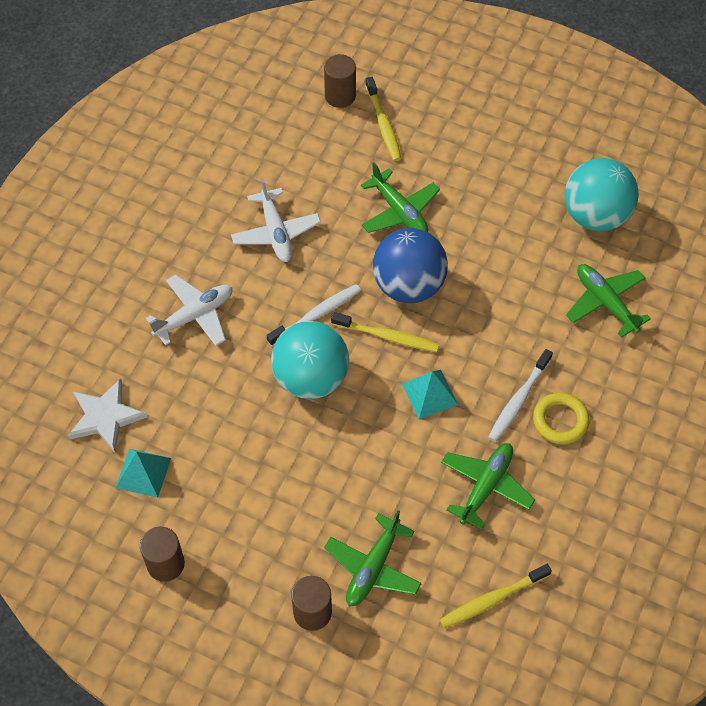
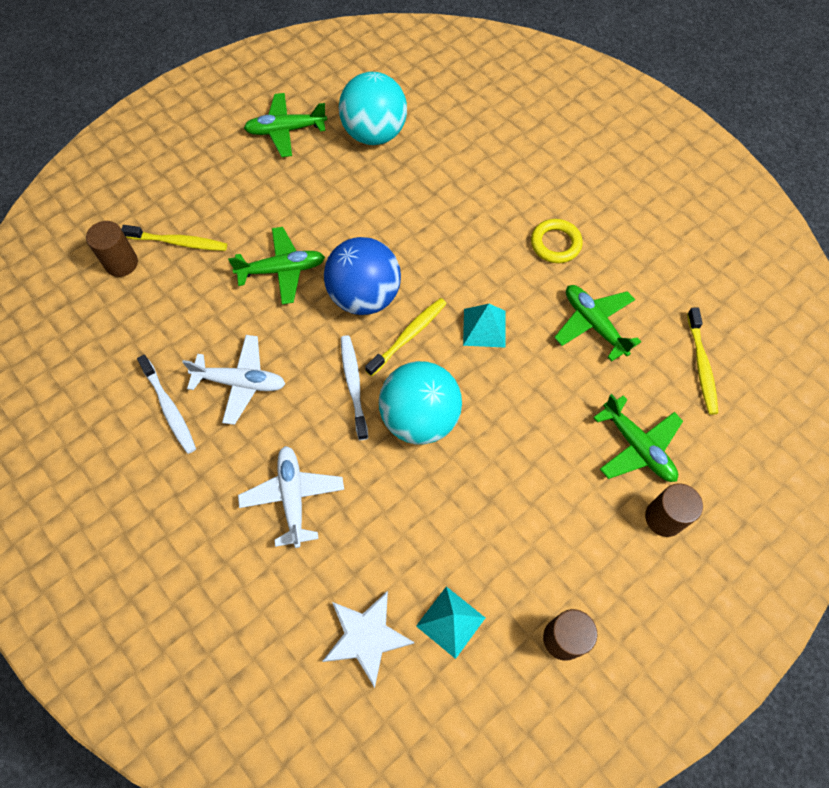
camera: 65 degrees left, 5 degrees up
(518, 400) = (522, 264): white toothbrush -> white toothbrush (169, 408)
(605, 302) = (461, 164): green plane -> green plane (286, 130)

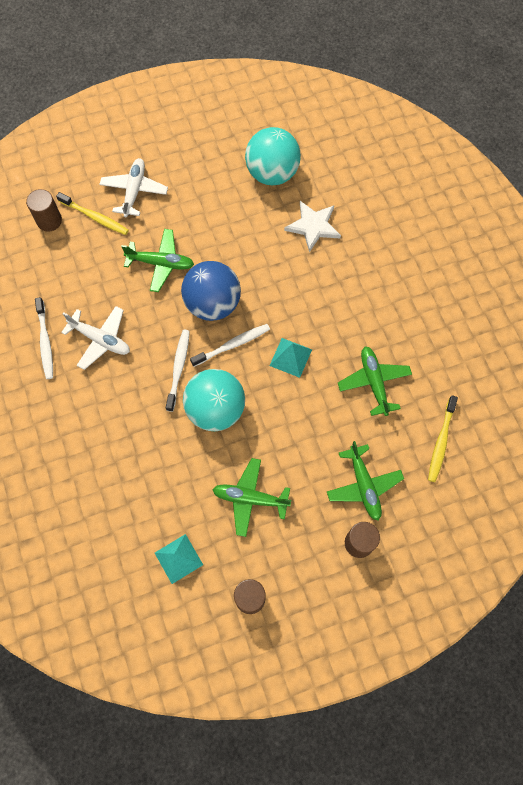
camera: 20 degrees right, 5 degrees up
(286, 130) = (206, 149): green plane -> green plane (250, 498)
(293, 497) = (106, 435): white plane -> white plane (134, 191)
(366, 637) = (119, 547): white star -> white star (313, 226)
(408, 336) = (232, 345): yellow toothbrush -> white toothbrush
(555, 244) = (373, 309): yellow ring -> none

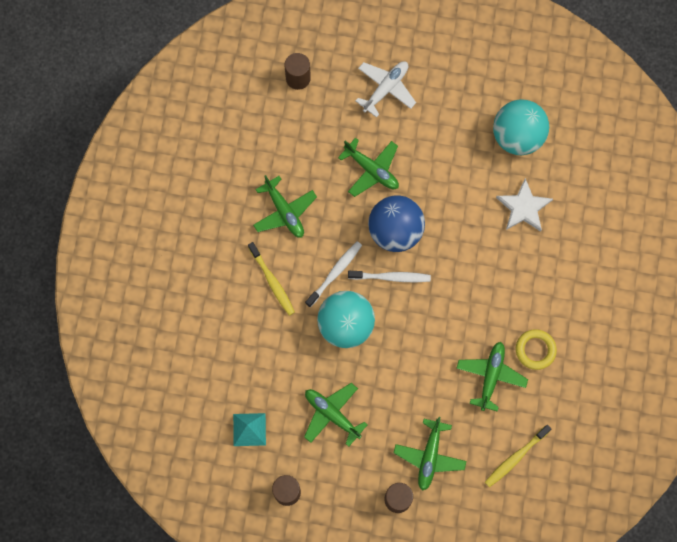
camera: 30 degrees right, 5 degrees up
(45, 342) = (238, 189): white toothbrush -> none
(95, 217) = (338, 96): yellow toothbrush -> yellow toothbrush (272, 281)
(100, 339) = (284, 212): white plane -> green plane
(290, 357) = (433, 315): turquoise pyramid -> none
(398, 338) = (535, 350): none -> yellow ring

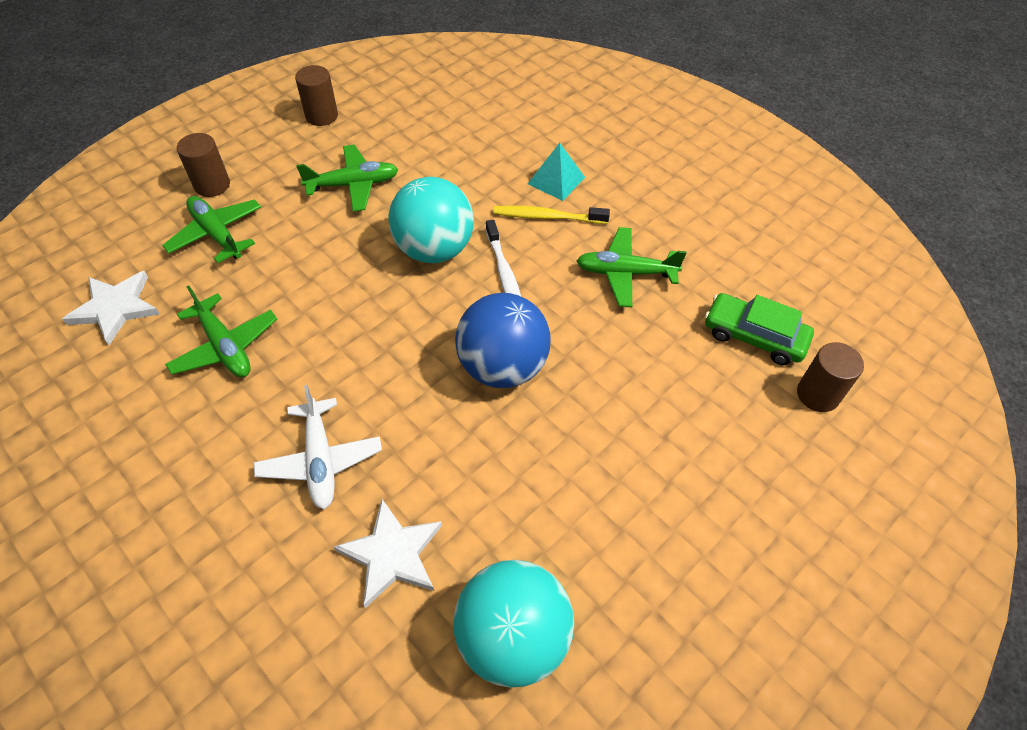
camera: 125 degrees right, 20 degrees down
(249, 429) = (409, 122): turquoise pyramid -> turquoise pyramid (556, 180)
(281, 124) = (754, 336): none -> green car
(371, 170) = (611, 395): green plane -> none
(386, 89) = (731, 494): white plane -> white plane (320, 460)
(391, 277) = (447, 325): white toothbrush -> none
(515, 457) = (115, 308): yellow toothbrush -> white star
(535, 350) = (196, 417): yellow ring -> none

